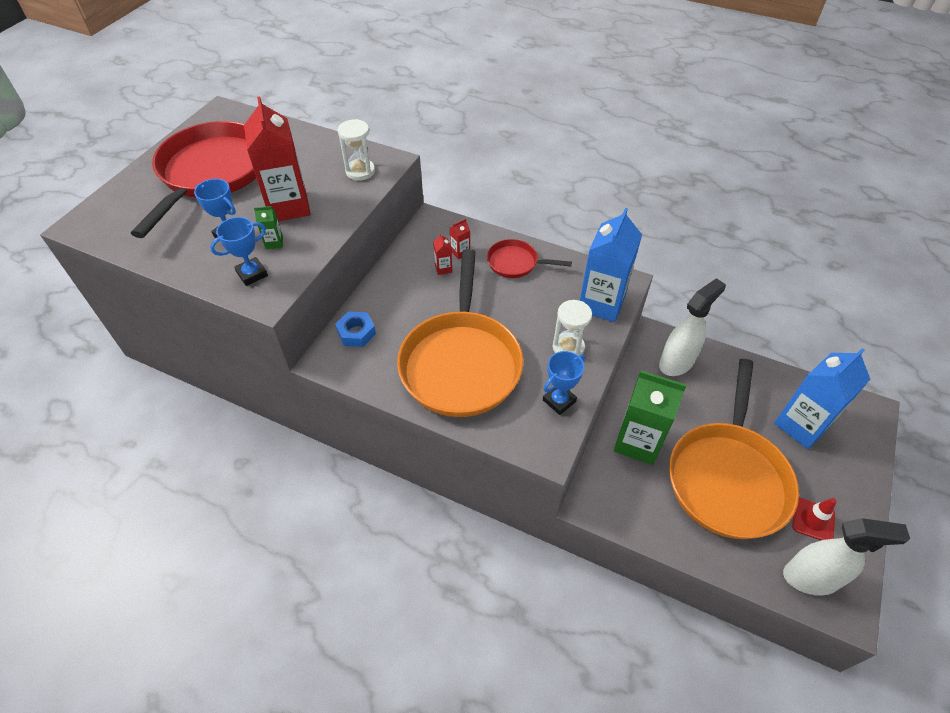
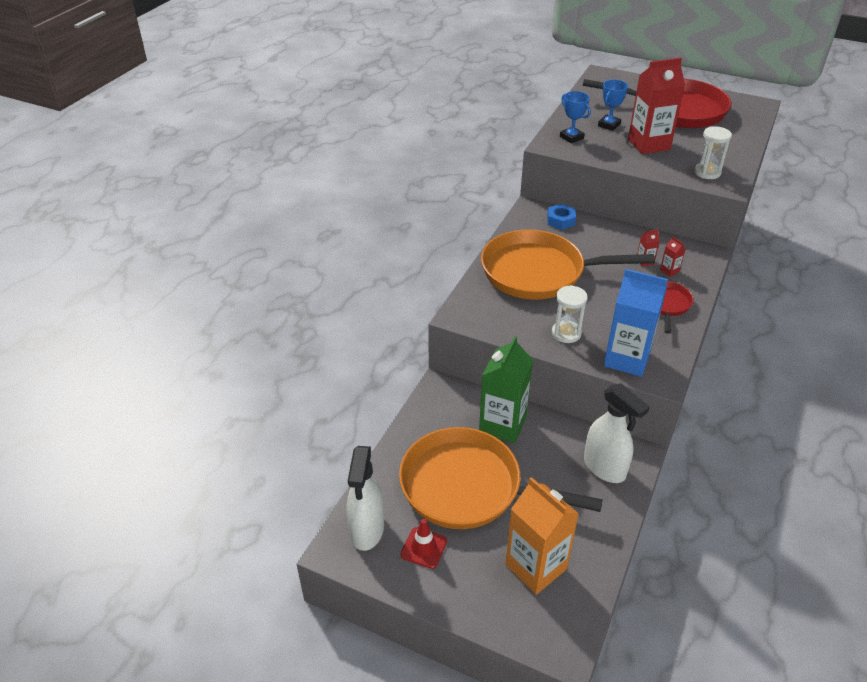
camera: 90 degrees right, 10 degrees down
(274, 243) = (606, 142): green carton -> none
(559, 401) = (506, 324): blue trophy -> none
(801, 425) = (536, 567): blue carton -> orange carton

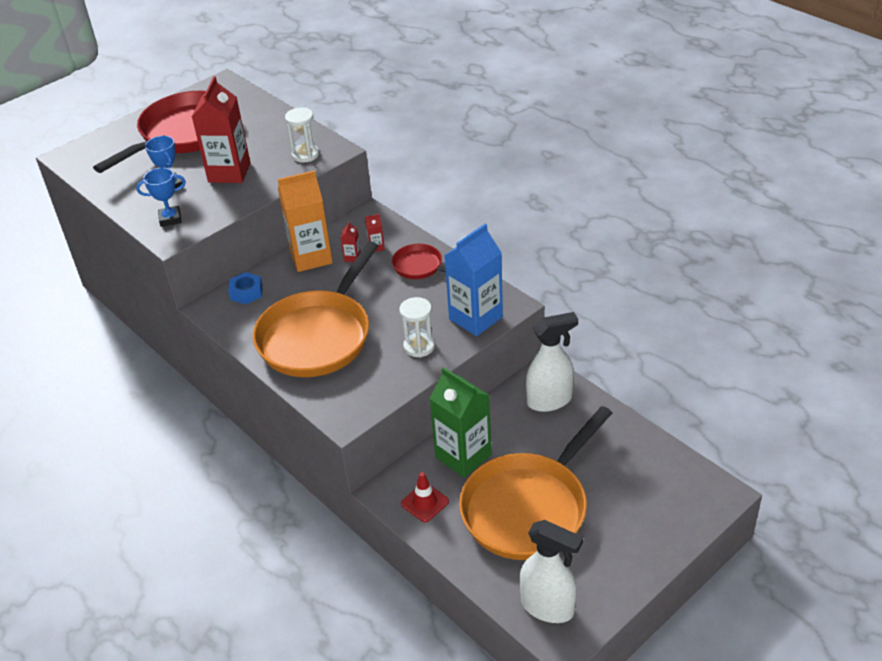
camera: 65 degrees left, 0 degrees up
(424, 548) = (586, 564): red traffic cone -> red traffic cone (425, 502)
(536, 567) = (636, 486): orange carton -> orange carton (311, 257)

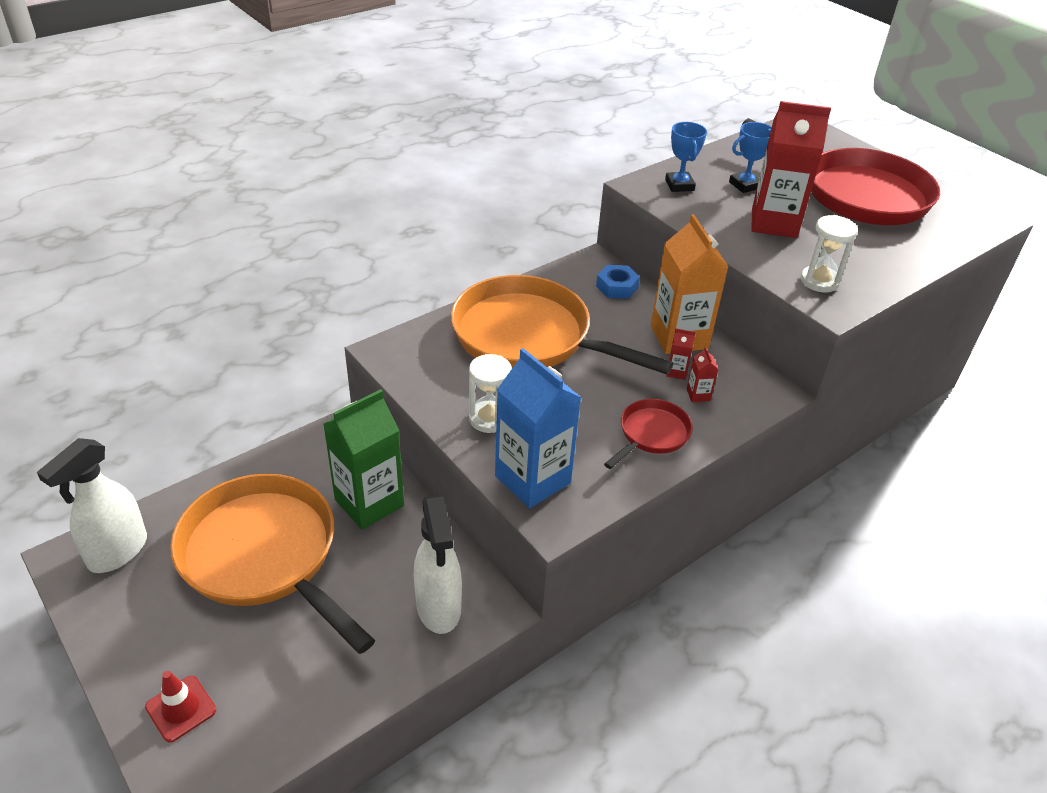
camera: 90 degrees right, 0 degrees up
(425, 502) = (312, 461): red traffic cone -> red traffic cone (181, 708)

